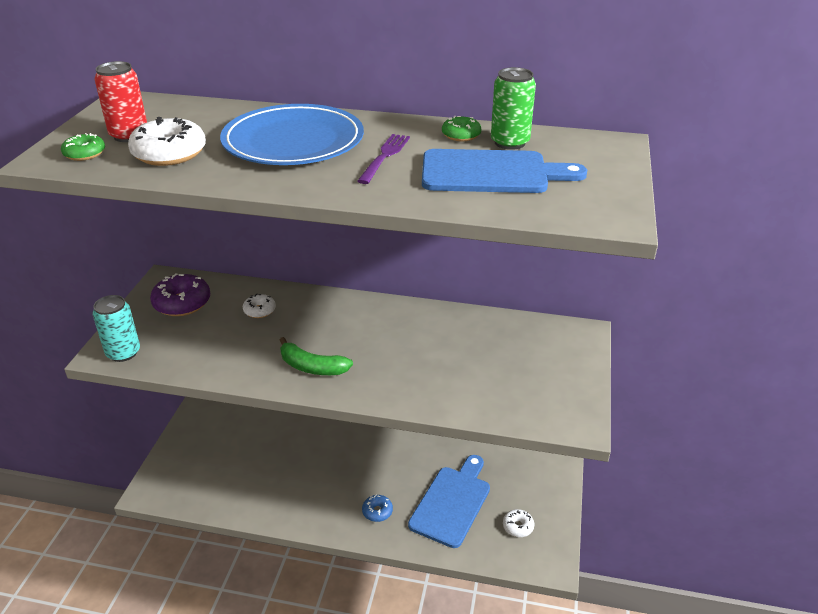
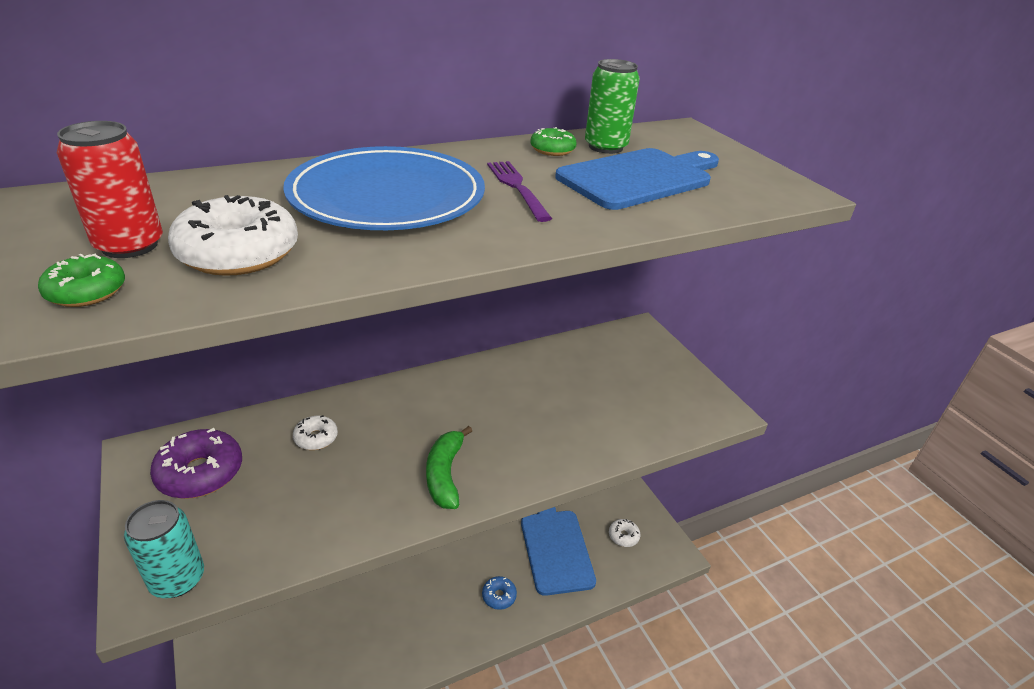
camera: 40 degrees left, 0 degrees up
(312, 367) = (445, 474): green banana -> green banana turned 105 degrees clockwise

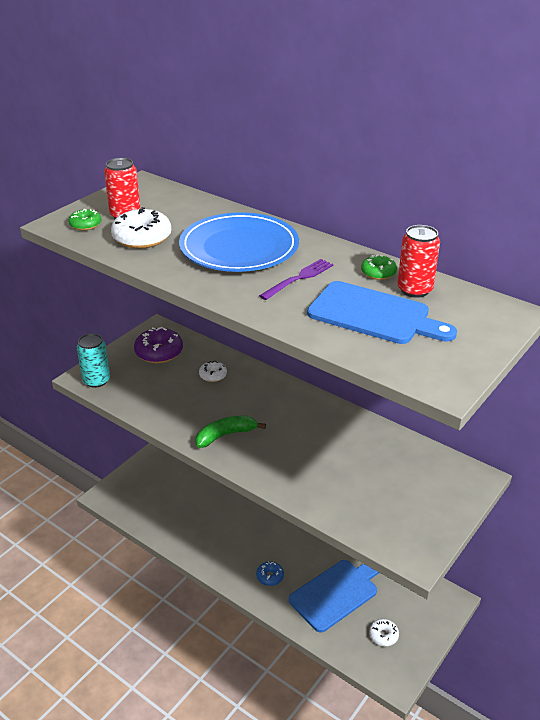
camera: 65 degrees right, 0 degrees up
(605, 147) = (414, 290): green can -> red can

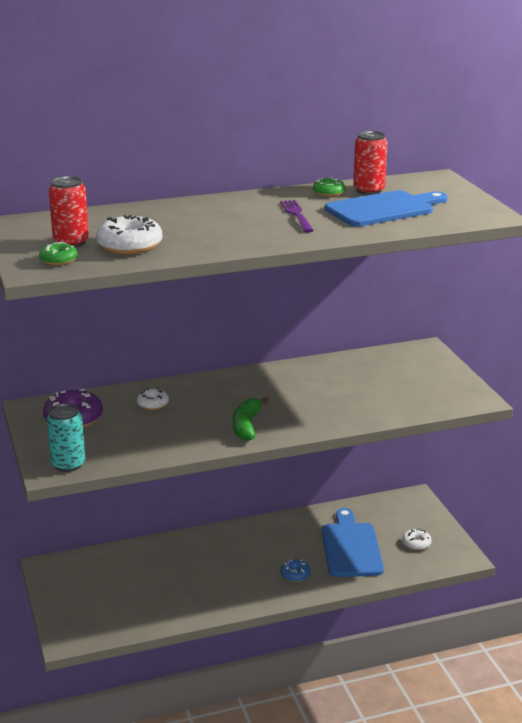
camera: 55 degrees left, 10 degrees down
(239, 247) = (212, 219): blue plate -> none

